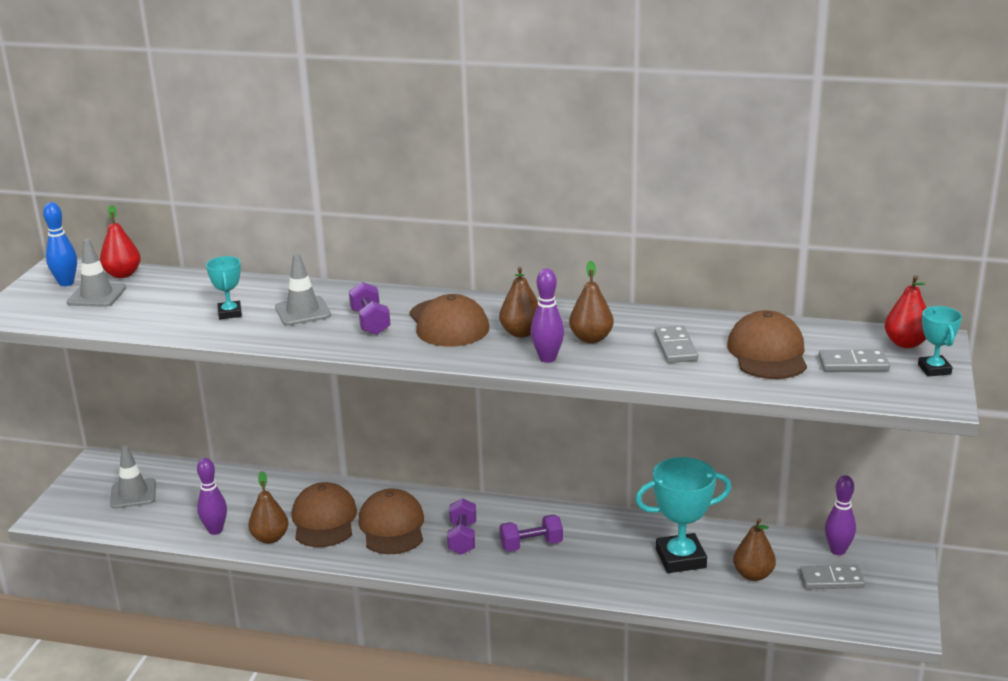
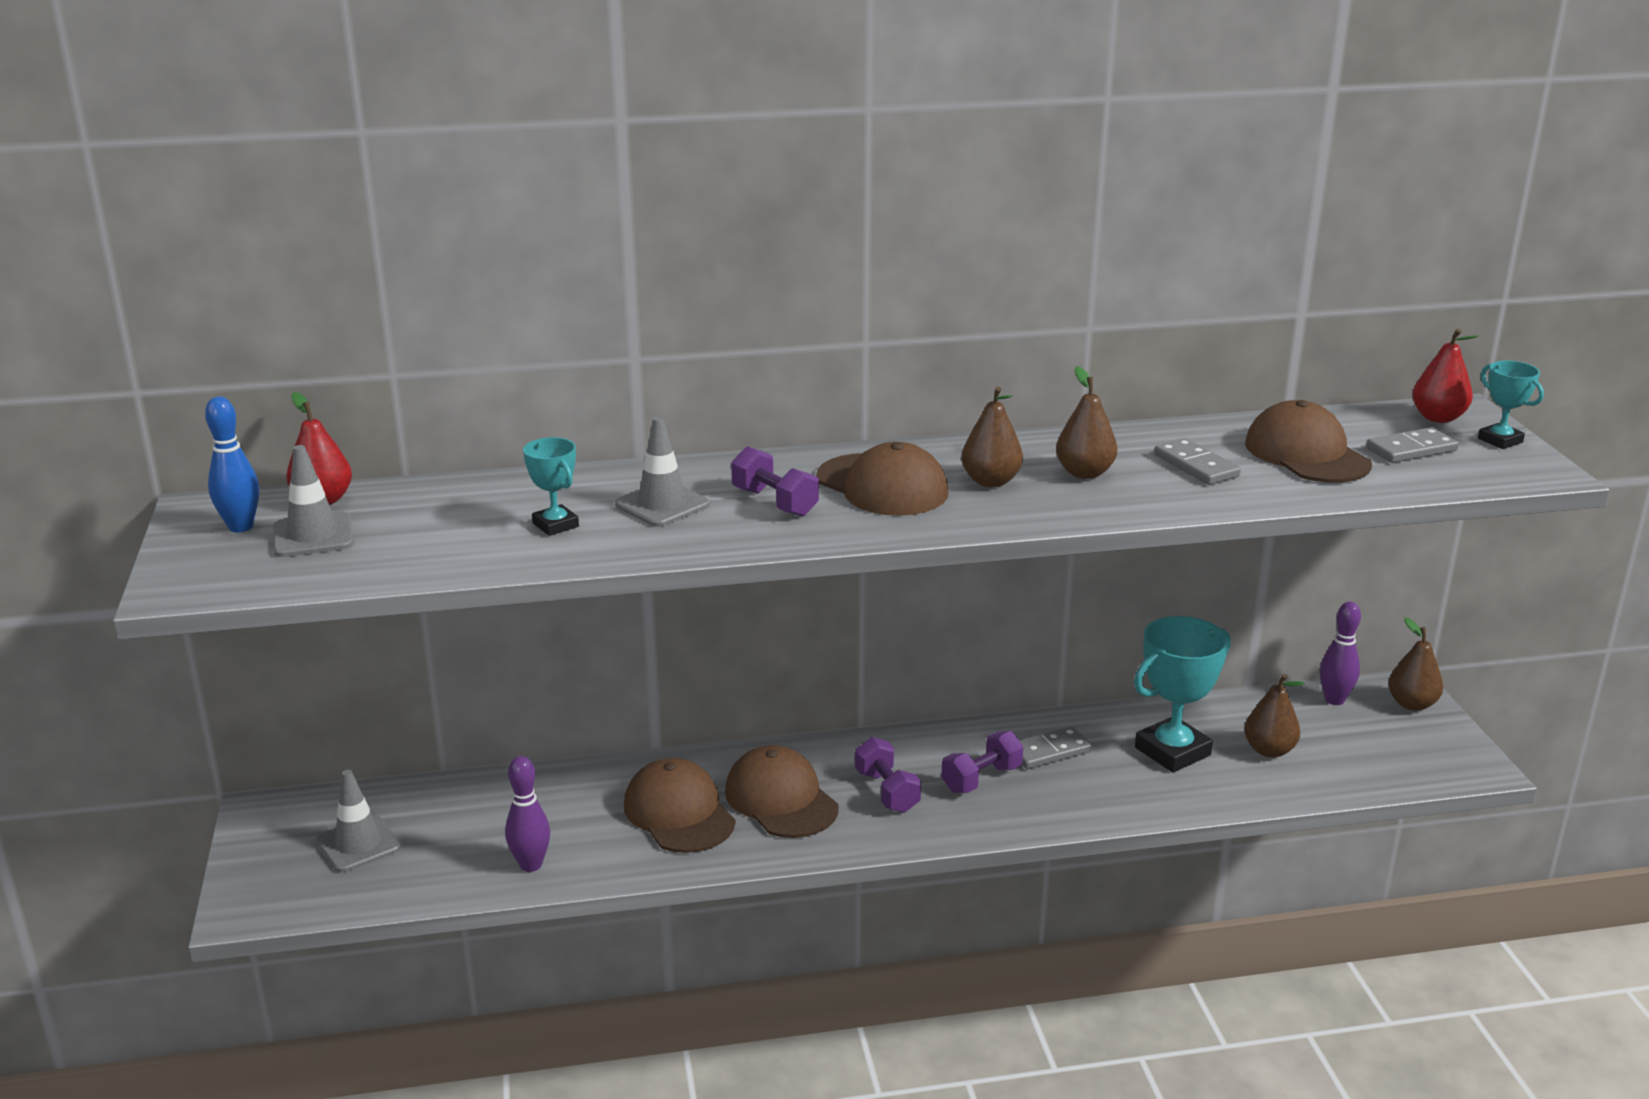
camera: 25 degrees left, 0 degrees up
(270, 538) = (621, 856): brown pear -> brown pear (1412, 704)
(547, 358) = (1059, 506): purple bowling pin -> none
(831, 580) = (1357, 735): grey domino -> grey domino (1049, 751)

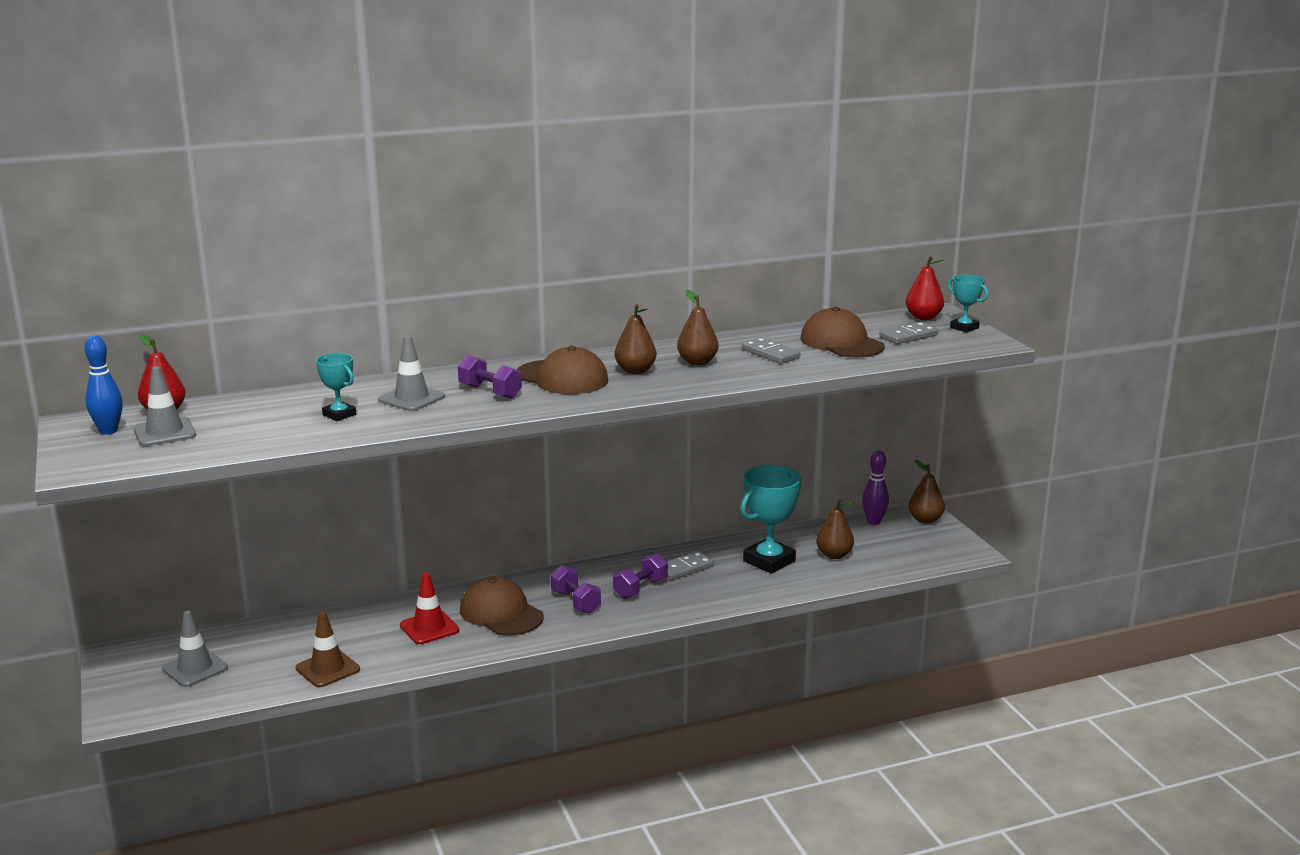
camera: 10 degrees left, 5 degrees down
(531, 865) = (328, 669): purple bowling pin -> brown traffic cone
(679, 813) = (429, 628): brown cap -> red traffic cone

